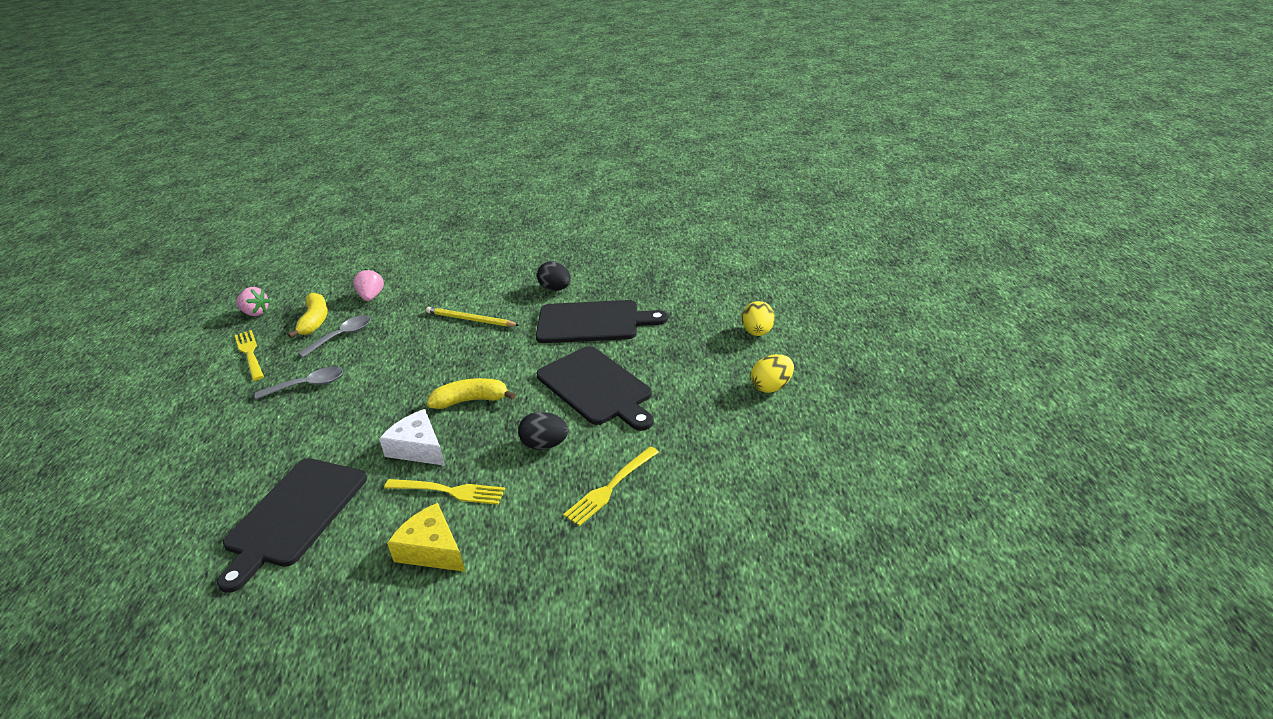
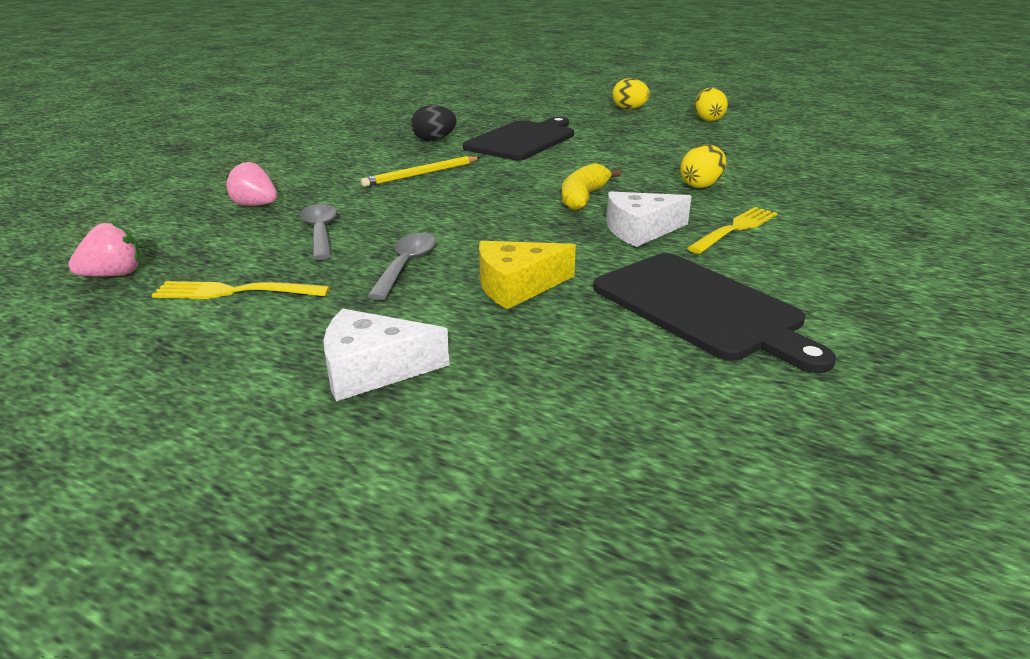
camera: 60 degrees left, 5 degrees down
(180, 431) = (373, 369): none -> white cheese
(314, 321) = (241, 241): yellow banana -> none
(431, 549) = (827, 249): yellow cheese -> yellow cheese (517, 286)
(545, 445) = (701, 185): black egg -> yellow egg
(596, 388) = (634, 157): black cutting board -> none
(610, 487) = (790, 177): yellow fork -> none

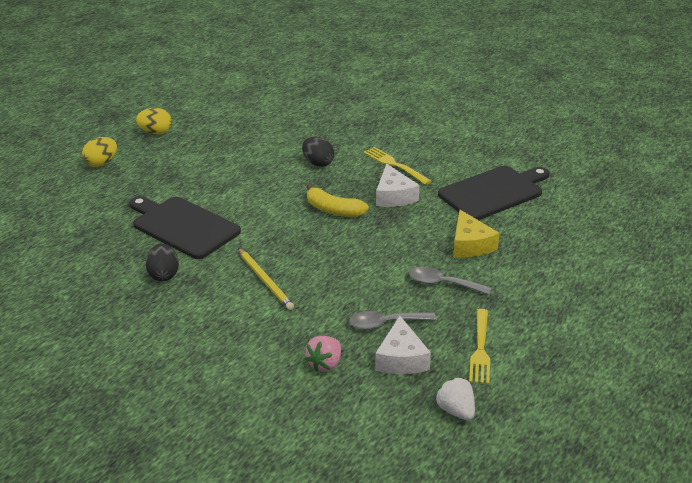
camera: 85 degrees left, 5 degrees up
(114, 275) = (456, 411): pink strawberry -> white strawberry
(373, 369) = (561, 290): white cheese -> white cheese (401, 358)
(701, 185) = (318, 163): yellow egg -> black egg

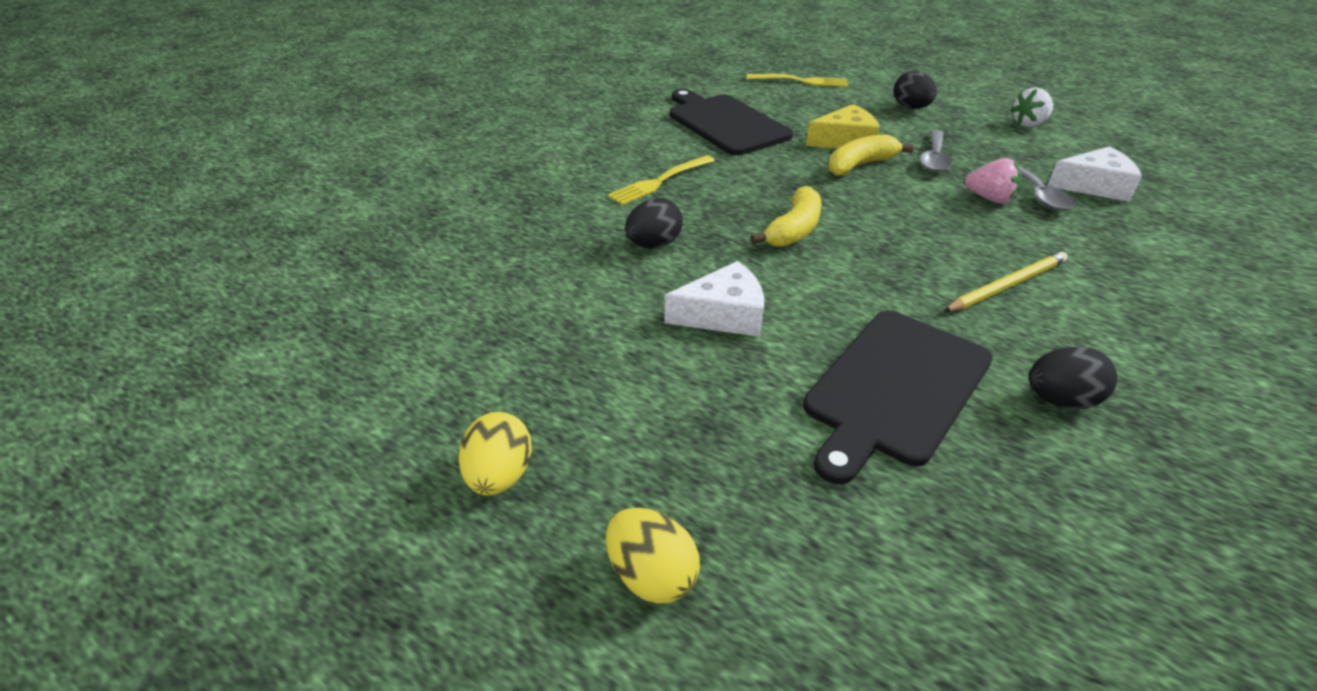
camera: 90 degrees left, 5 degrees up
(325, 364) = (1149, 233): pink strawberry -> pink strawberry (990, 199)
(394, 196) = (745, 183): white cheese -> white cheese (723, 314)
(427, 246) = (860, 165): none -> yellow banana
(456, 411) = (1150, 160): white strawberry -> white strawberry (1029, 124)
(480, 349) = (1039, 144): yellow fork -> yellow fork (801, 81)
(548, 289) = (911, 108): none -> black egg

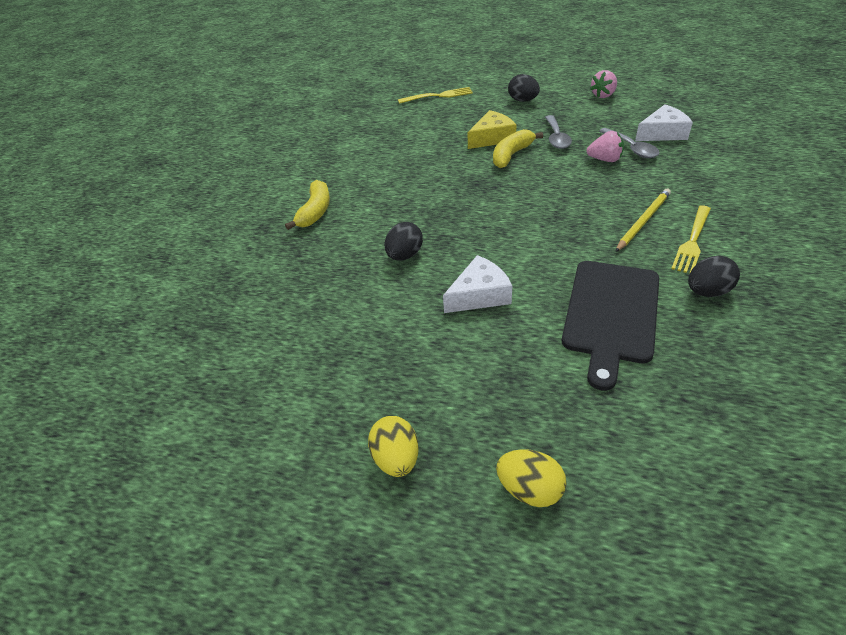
camera: 15 degrees left, 5 degrees up
(660, 181) = (382, 204): yellow fork -> yellow fork (692, 241)
(725, 123) = (403, 144): black cutting board -> none
(794, 229) = (493, 217): yellow banana -> yellow banana (315, 211)
(1029, 124) = (603, 95): white strawberry -> pink strawberry

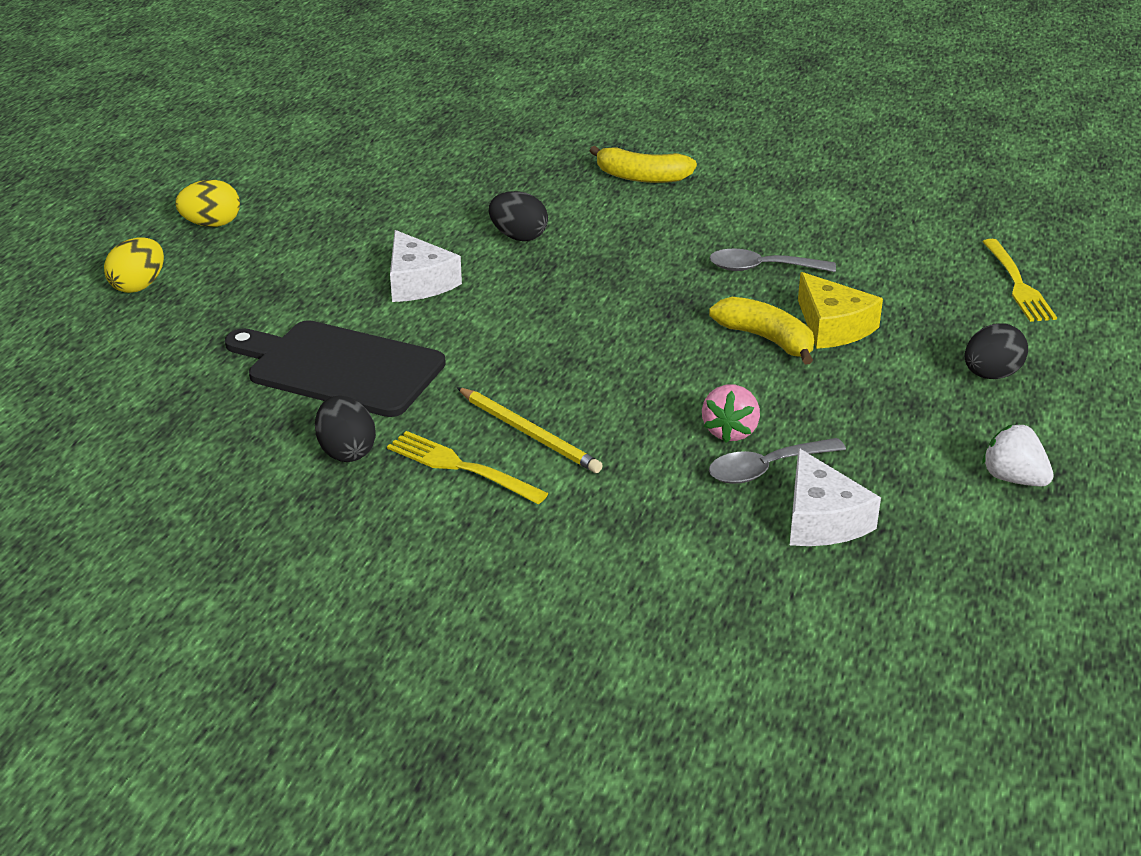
camera: 90 degrees right, 10 degrees down
(556, 138) = (823, 392): grey spoon -> grey spoon (762, 268)
(603, 95) = (1013, 479): pink strawberry -> white strawberry

